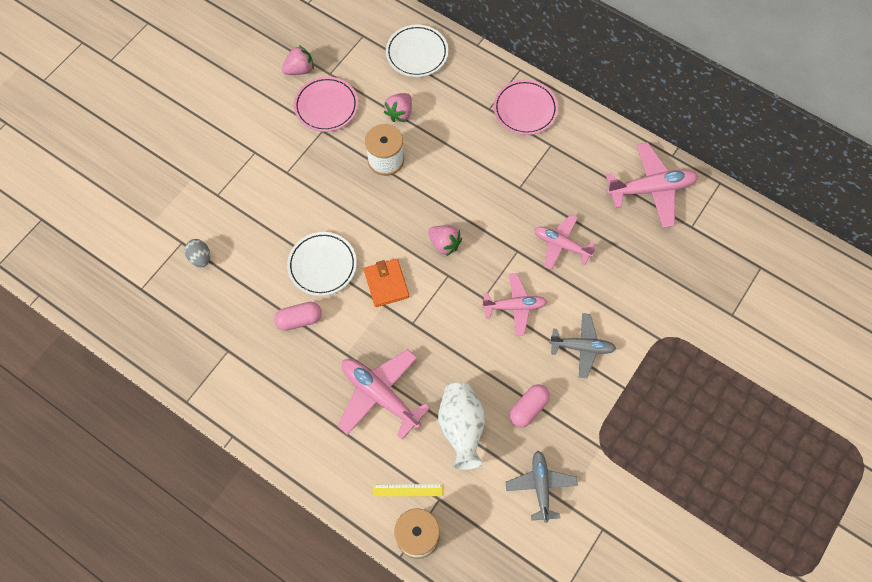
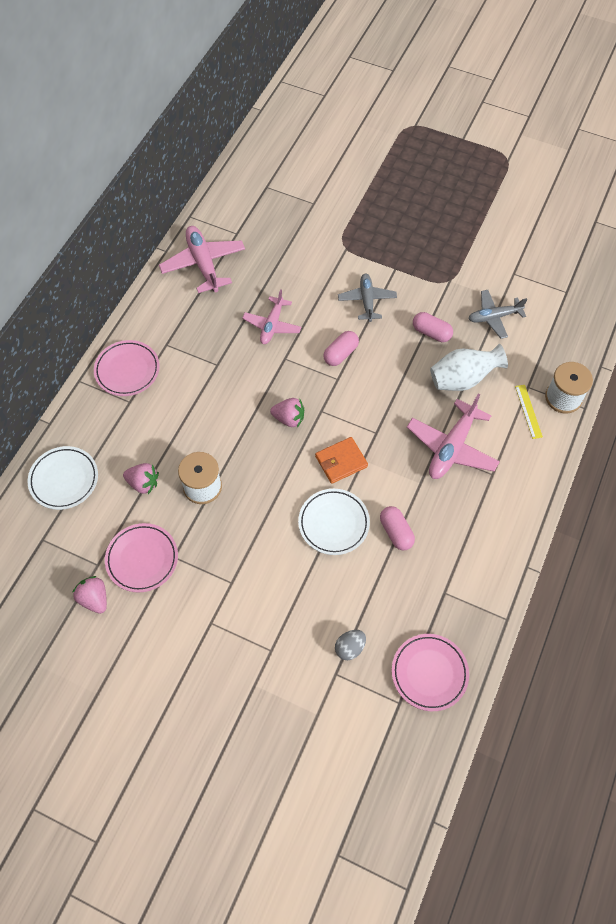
camera: 100 degrees left, 5 degrees down
(158, 319) = (429, 673): none -> pink plate
(444, 244) = (289, 418): pink strawberry -> pink strawberry turned 75 degrees clockwise
(514, 306) = (340, 354): pink plane -> pink capsule

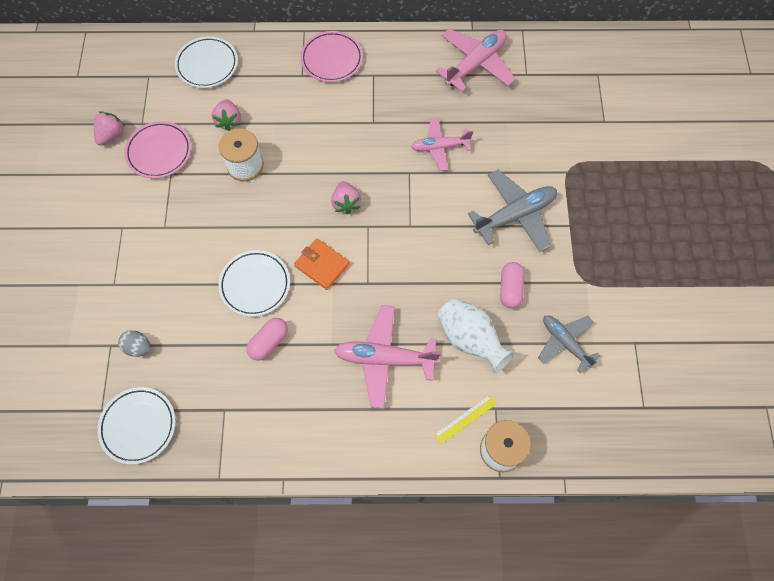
camera: 65 degrees right, 5 degrees up
(340, 354) = (439, 217): pink capsule -> none
(367, 301) = (515, 215): grey plane -> grey plane, size x1.51
(429, 673) = (138, 426): pink plate -> white plate

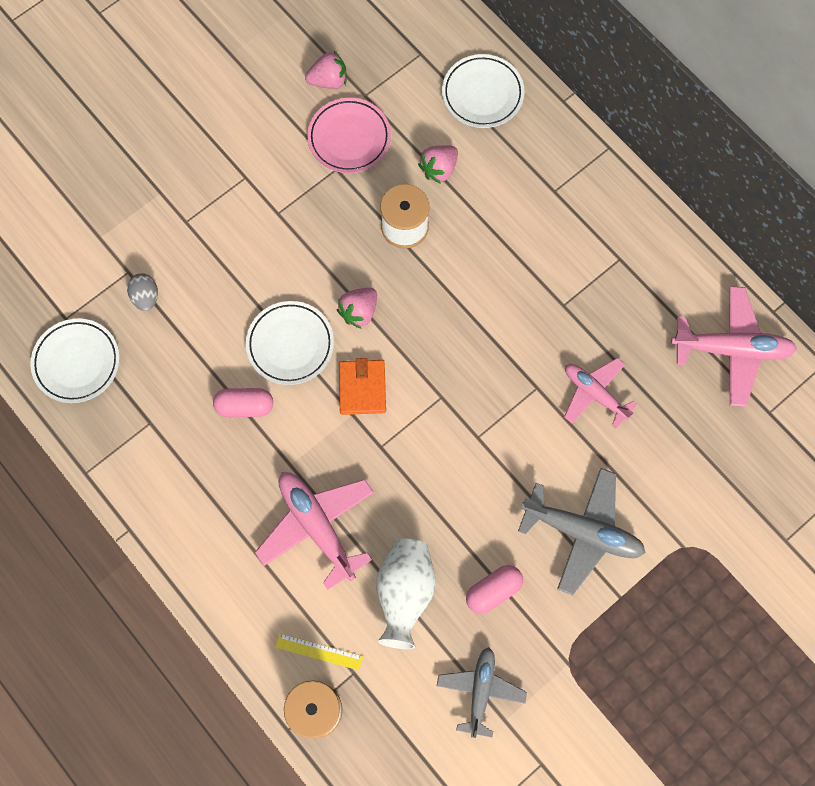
camera: 50 degrees right, 5 degrees up
(332, 59) = (600, 203): pink plate -> none
(346, 203) = (448, 355): pink strawberry -> pink strawberry (359, 312)

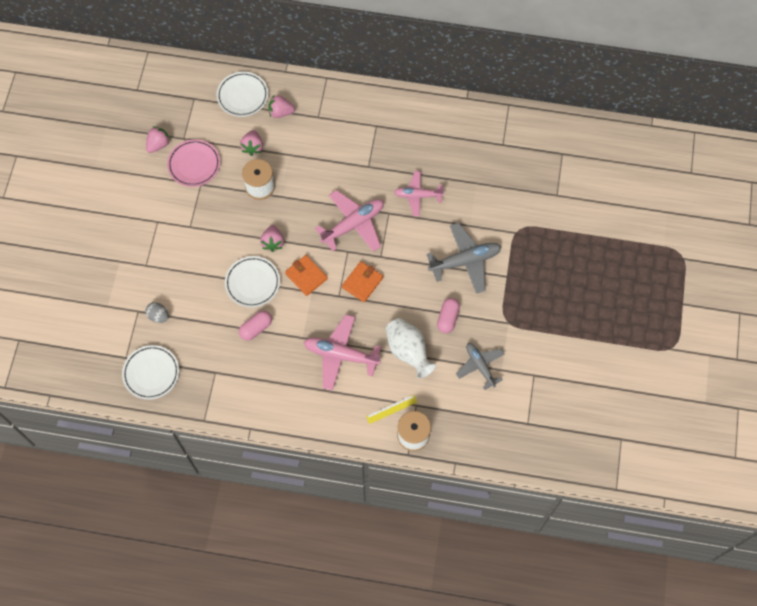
camera: 40 degrees left, 5 degrees down
(425, 453) = (362, 282): none -> orange wallet
(512, 150) = (281, 112): none -> pink strawberry
(731, 349) = (462, 129): pink plane -> pink plane (353, 224)

